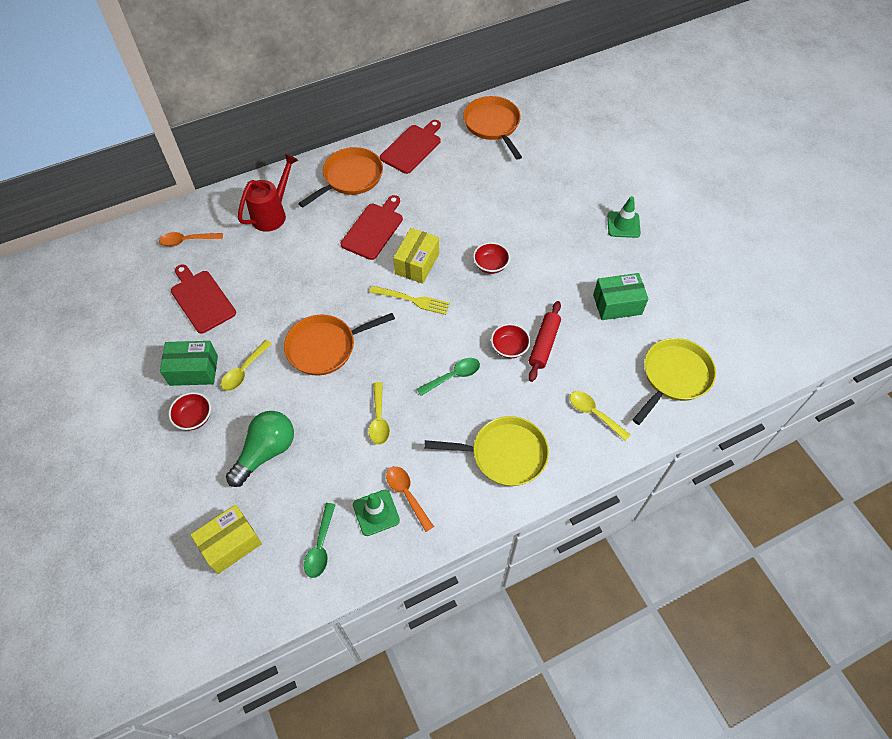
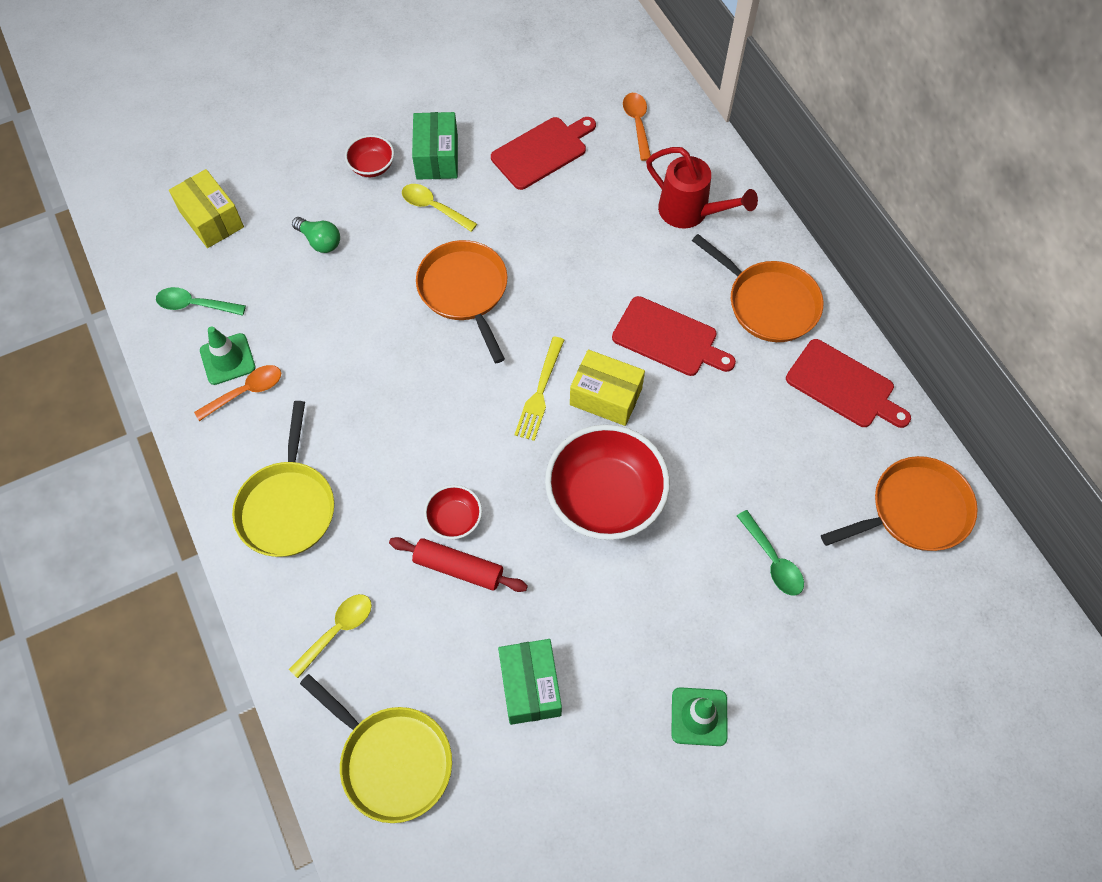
camera: 90 degrees right, 5 degrees up
(266, 452) = (320, 241): green light bulb -> green light bulb, size x0.59
(379, 419) = (353, 357): yellow spoon -> none
(453, 376) = (411, 445): green spoon -> green spoon (773, 560)
(490, 265) = (605, 498): red bowl -> red bowl, size x2.11

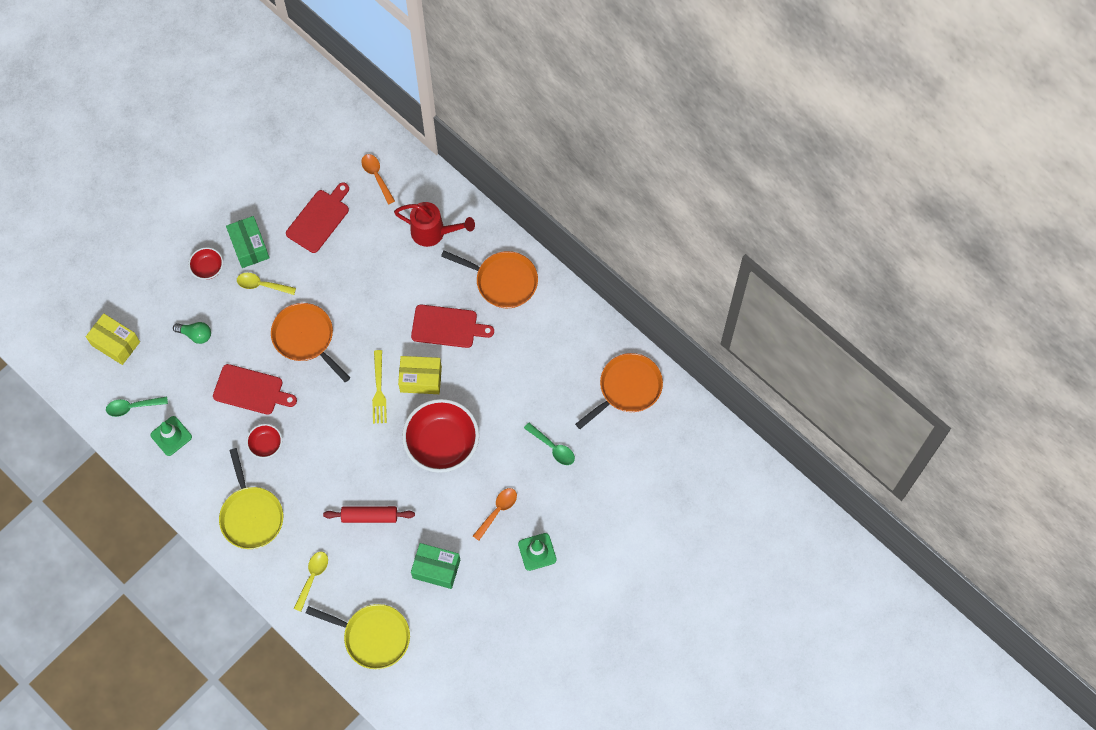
camera: 20 degrees left, 5 degrees up
(246, 392) = (193, 453): orange spoon -> orange spoon (497, 511)
(454, 519) = (356, 488): red bowl -> red bowl (266, 445)
(530, 686) = (436, 569): green box -> green box turned 45 degrees counterclockwise
(843, 386) = (565, 322): red cutting board -> red cutting board (251, 390)

